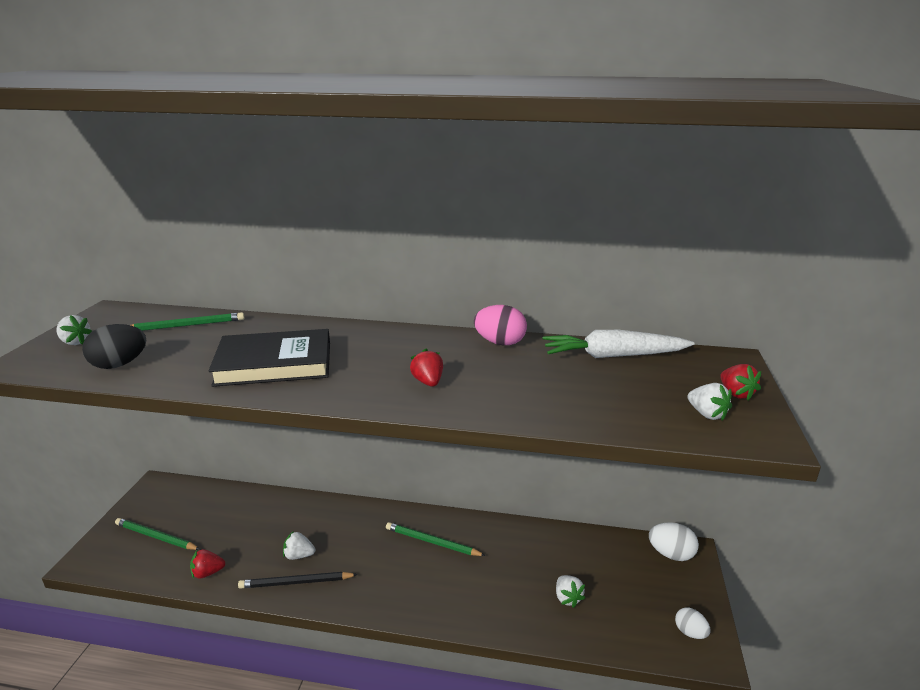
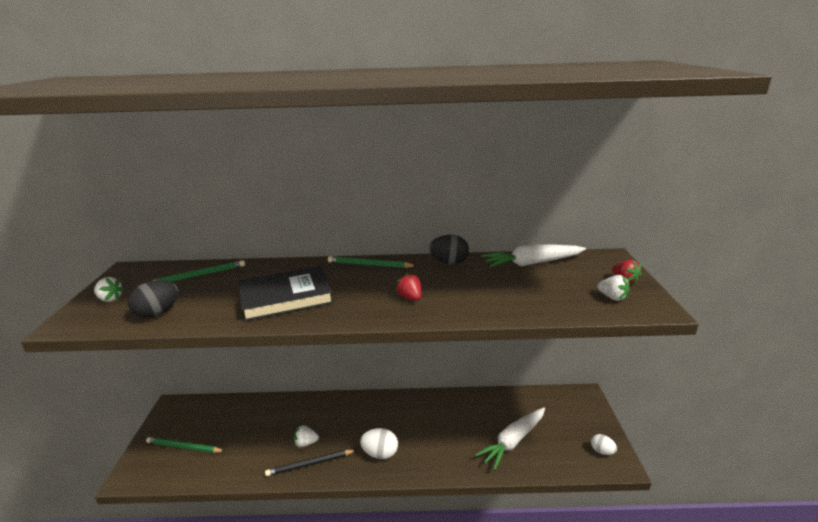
camera: 10 degrees left, 0 degrees up
(208, 573) = (236, 468): red strawberry -> none
(432, 542) = (404, 416): green pencil -> green pencil (369, 265)
(500, 343) = (449, 262): pink egg -> black egg
(567, 598) = (513, 441): white strawberry -> white carrot
(671, 554) = (573, 399): white egg -> white egg (380, 453)

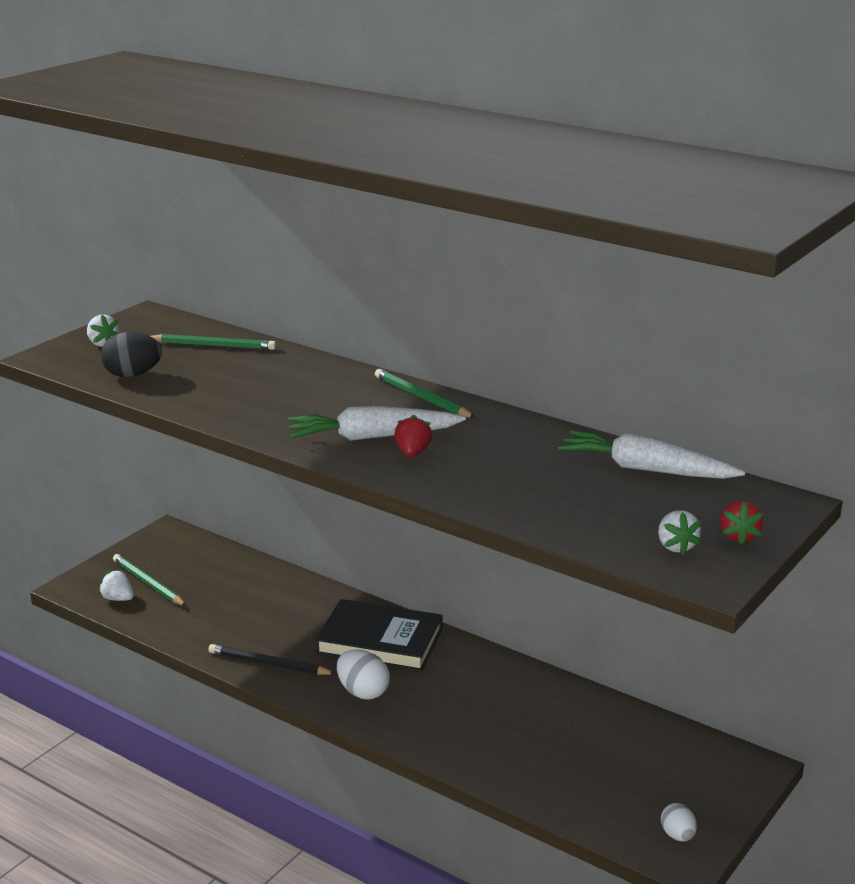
camera: 35 degrees right, 0 degrees up
(286, 297) = (275, 403): black book -> black book (380, 641)
(306, 443) = (284, 640): white strawberry -> white strawberry (118, 599)
(449, 262) = (530, 429): black egg -> none
(513, 441) = (557, 763): white carrot -> white carrot (372, 437)

